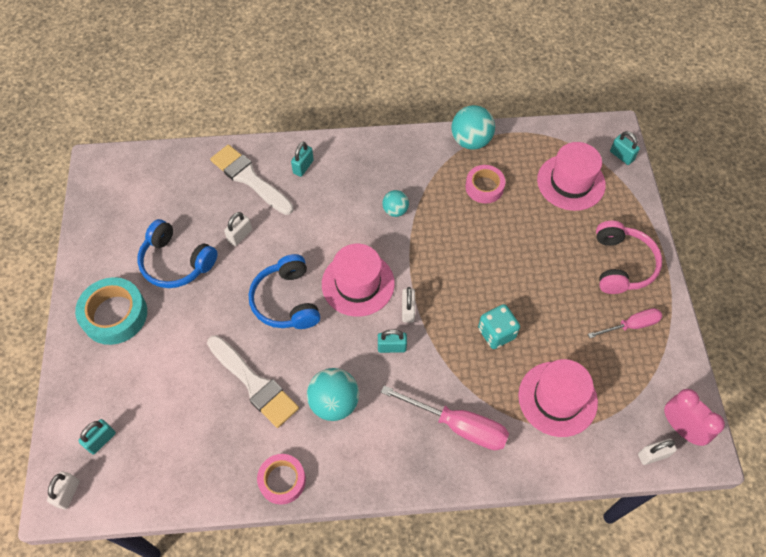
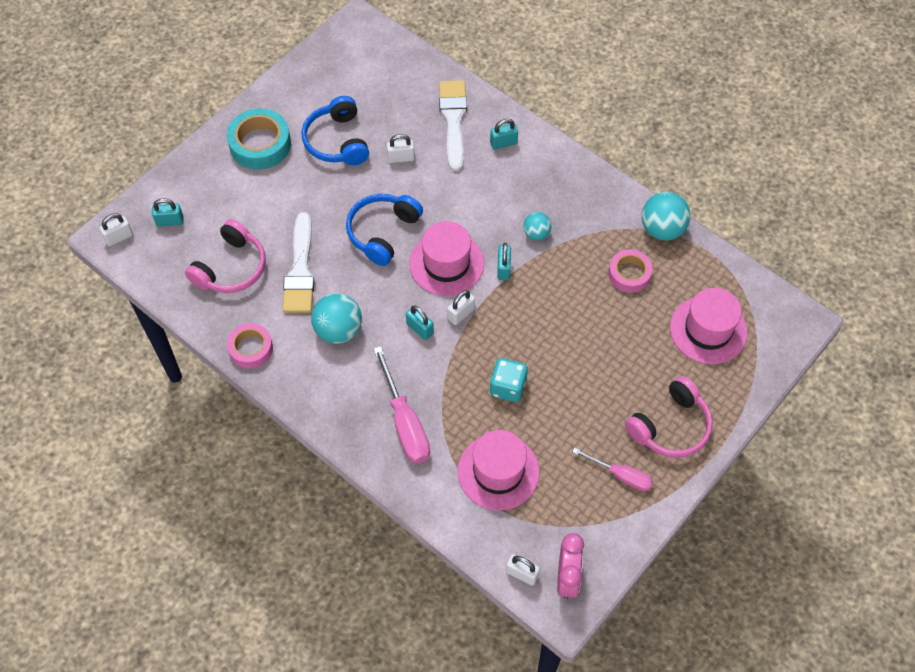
camera: 45 degrees right, 0 degrees up
(196, 431) = (231, 268): none -> pink headphones
(621, 156) = (781, 346): turquoise padlock -> turquoise padlock (503, 269)

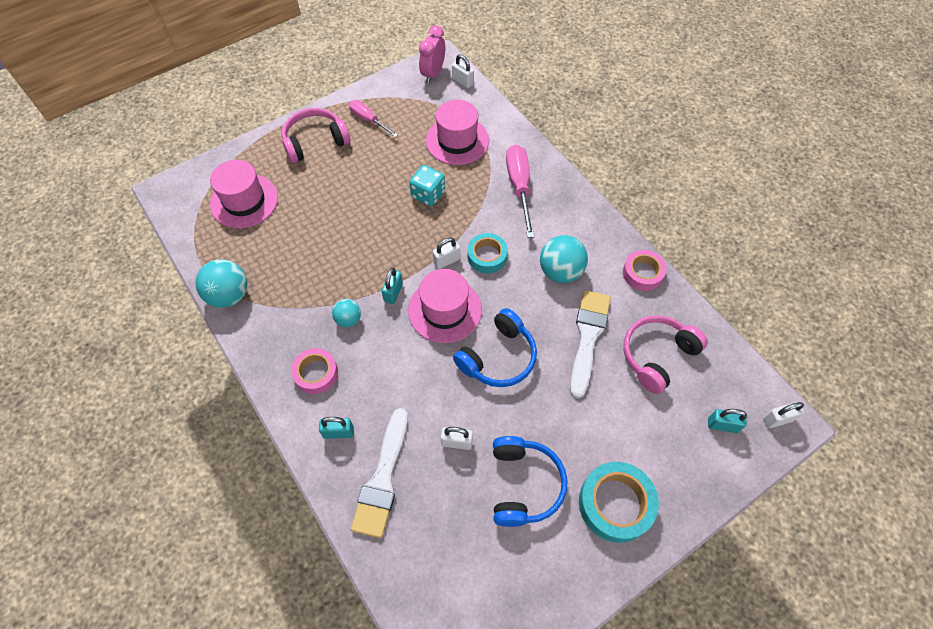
camera: 165 degrees left, 0 degrees up
(420, 329) = (487, 256): turquoise padlock -> turquoise tape
(629, 274) = (283, 261): pink tape -> pink tape (316, 373)

